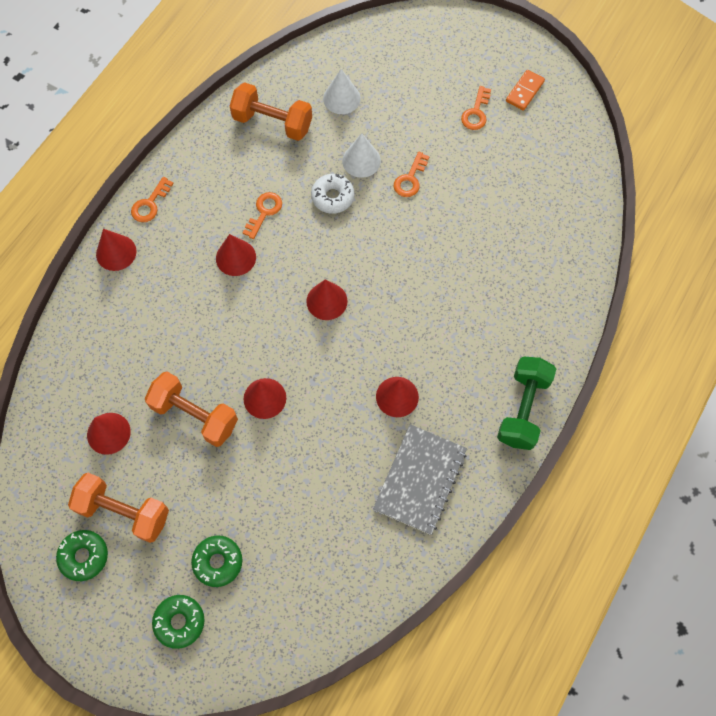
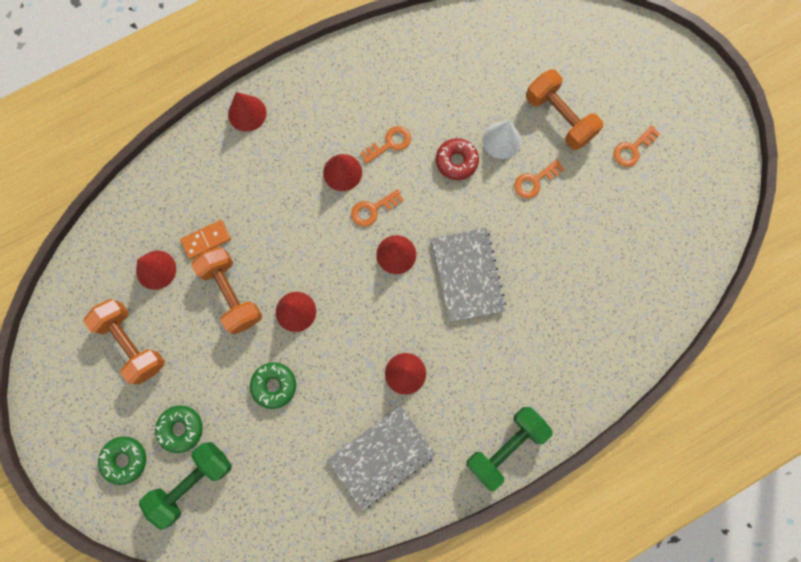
camera: 30 degrees right, 10 degrees up
(84, 556) = (82, 362): green donut -> green donut (274, 385)
(150, 204) = (298, 84): orange key -> orange key (372, 209)
(258, 604) = (192, 482): none -> green dumbbell
(272, 122) = (445, 63): orange dumbbell -> orange dumbbell (559, 117)
(332, 197) = (456, 161): white donut -> red donut
(341, 98) = (519, 71): white cone -> none
(401, 285) = (467, 275): none -> grey notebook
(525, 91) = (690, 152): orange domino -> orange domino (206, 240)

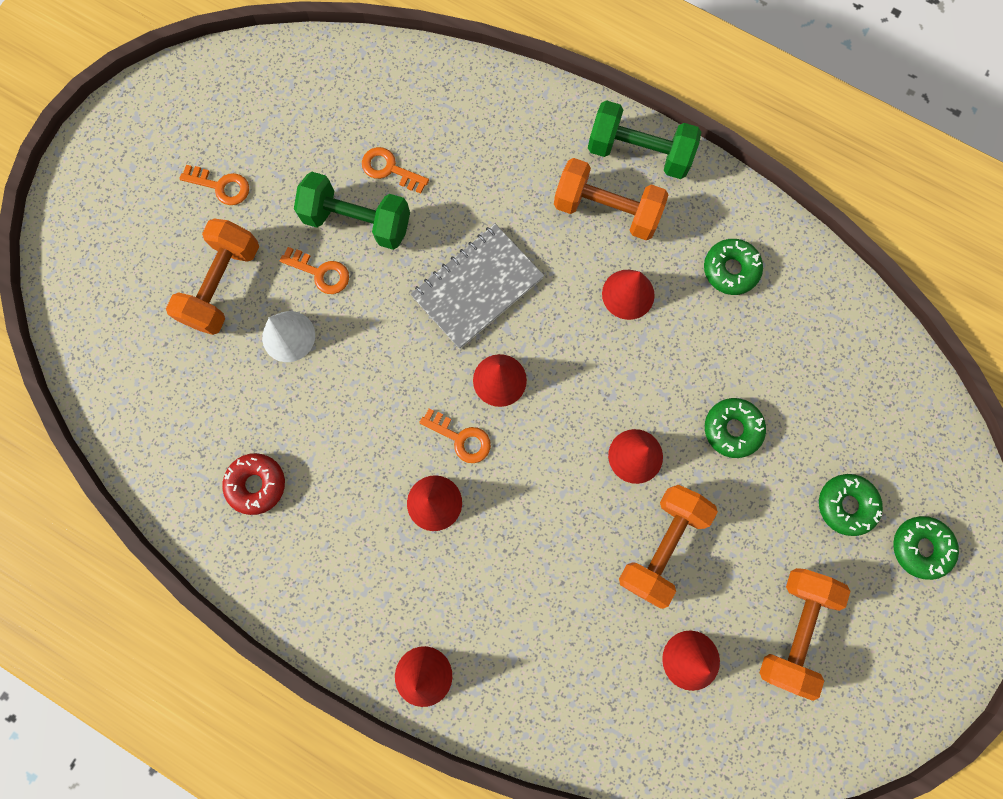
camera: 120 degrees left, 0 degrees up
(192, 482) = (890, 455): green dumbbell -> green dumbbell (357, 221)
(206, 240) = (617, 620): orange domino -> none
(381, 457) = (730, 270): grey notebook -> green donut
(390, 143) = (364, 466): orange key -> orange key (389, 169)
(456, 161) = (344, 374): red donut -> red donut (256, 484)
(474, 396) = (606, 210): none -> orange dumbbell

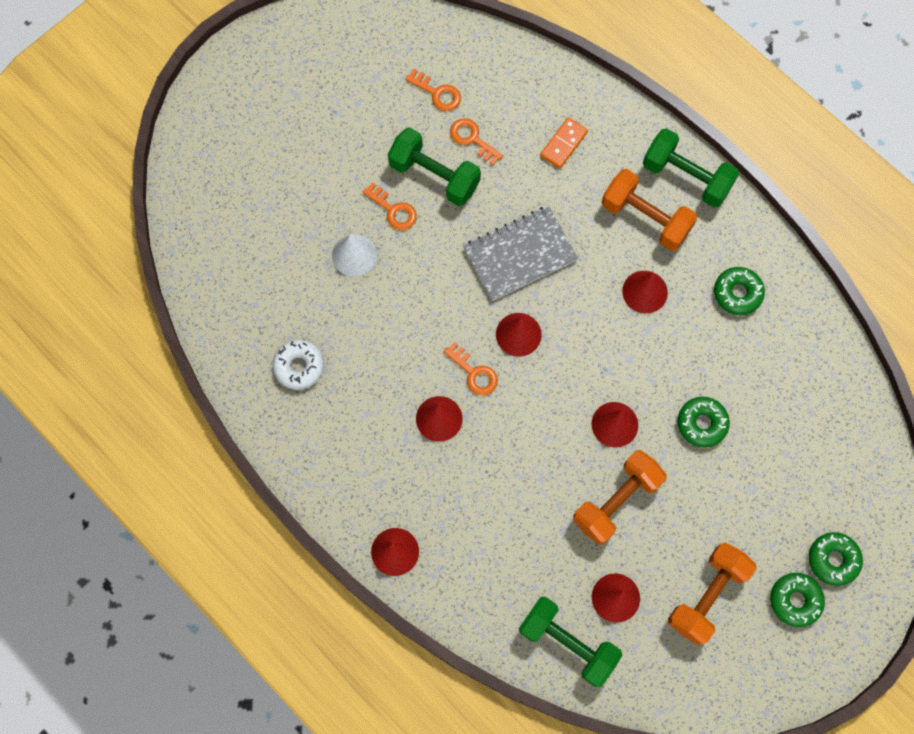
camera: 15 degrees right, 5 degrees down
(221, 186) = (329, 119): orange key -> orange key (437, 93)
(223, 285) = (311, 200): orange dumbbell -> none
(256, 484) = (299, 366): red donut -> white donut
(493, 150) = (563, 144): none -> orange domino
(651, 730) = (568, 643): none -> green dumbbell
(845, 505) = (780, 509): green donut -> green donut (795, 600)

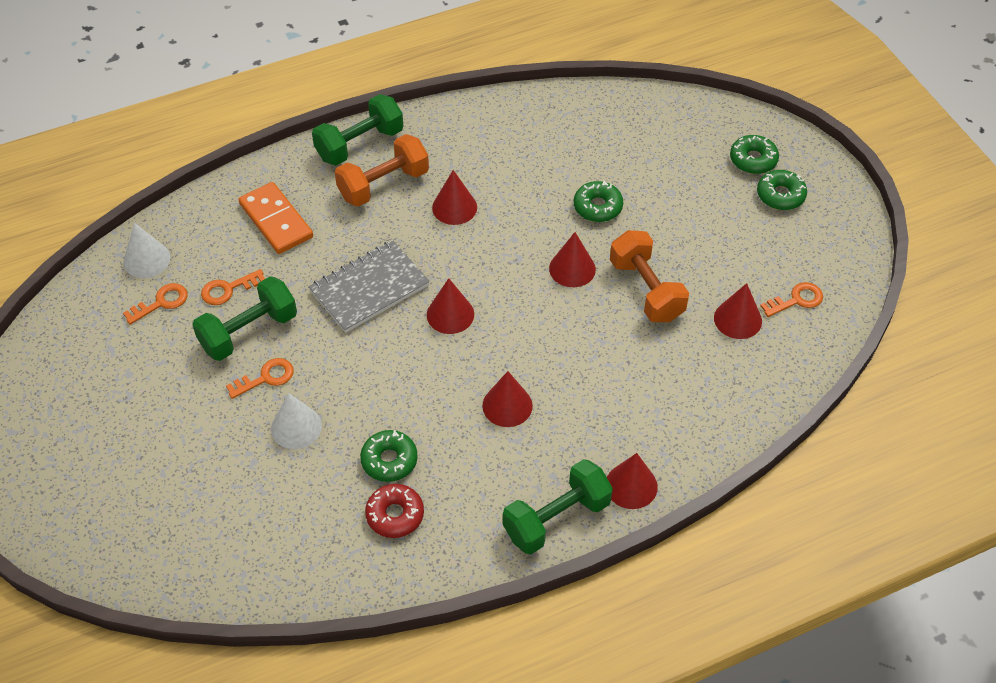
camera: 70 degrees left, 20 degrees down
(299, 366) = (395, 515): white donut -> red donut
(474, 373) = (473, 362): orange key -> orange key (796, 300)
(477, 60) = (146, 260): none -> white cone
(520, 254) = (369, 288): grey notebook -> grey notebook turned 60 degrees clockwise
(563, 144) = (276, 221): orange domino -> orange domino, size x1.58
(568, 643) = (769, 369): green dumbbell -> green dumbbell (556, 518)
(707, 596) = (757, 253): orange dumbbell -> none
(737, 293) = (488, 145): green donut -> green donut (389, 460)

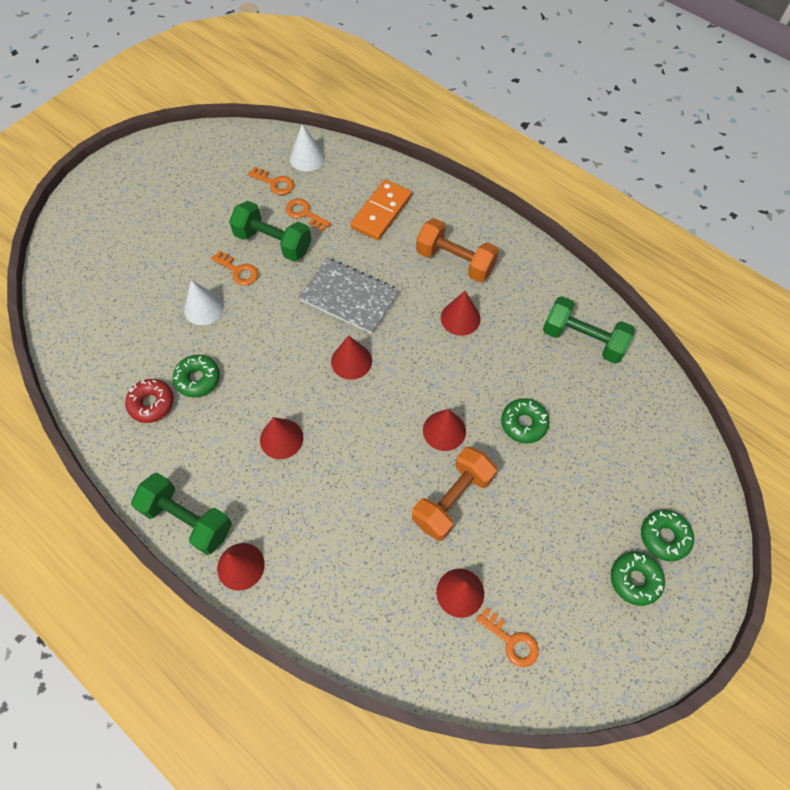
camera: 65 degrees right, 10 degrees up
(360, 144) = (486, 228): green dumbbell -> green dumbbell (583, 340)

